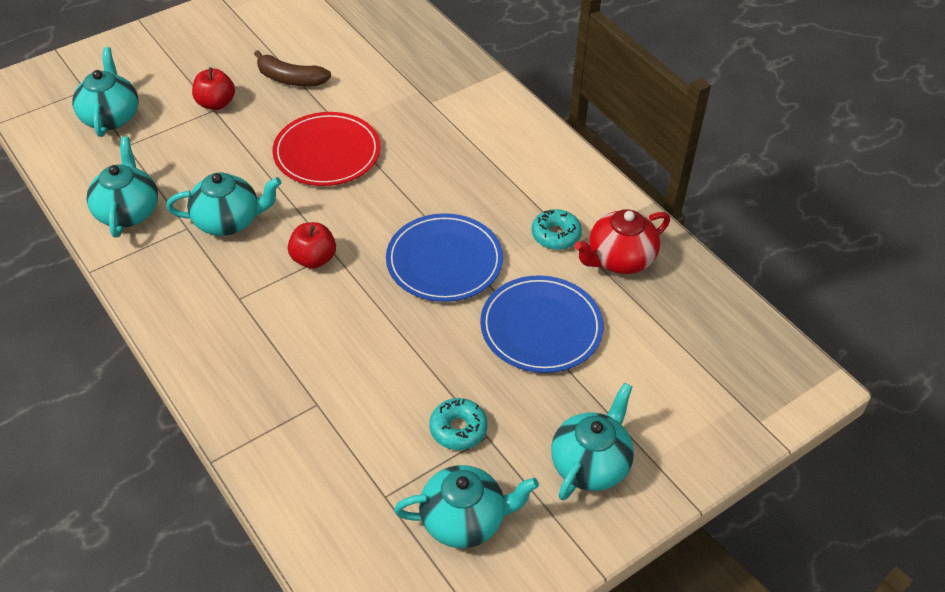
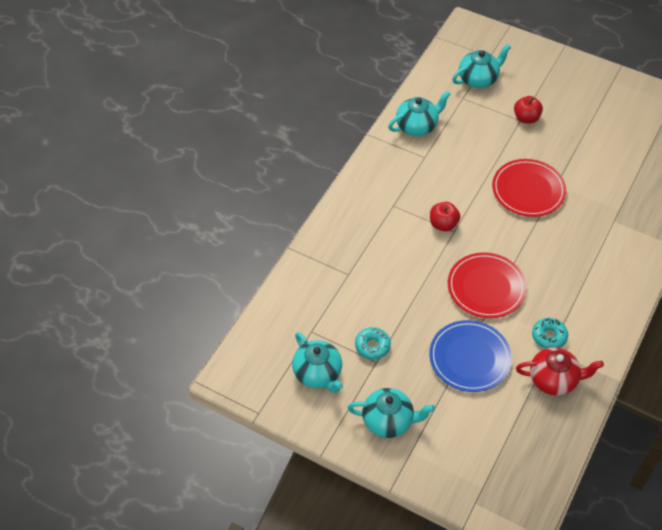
camera: 65 degrees right, 5 degrees up
(228, 221) = (442, 172): turquoise teapot -> none
(290, 79) = (575, 141): brown banana -> none
(444, 261) = (486, 287): blue plate -> red plate
(619, 259) = (554, 379): red teapot -> red teapot turned 150 degrees clockwise

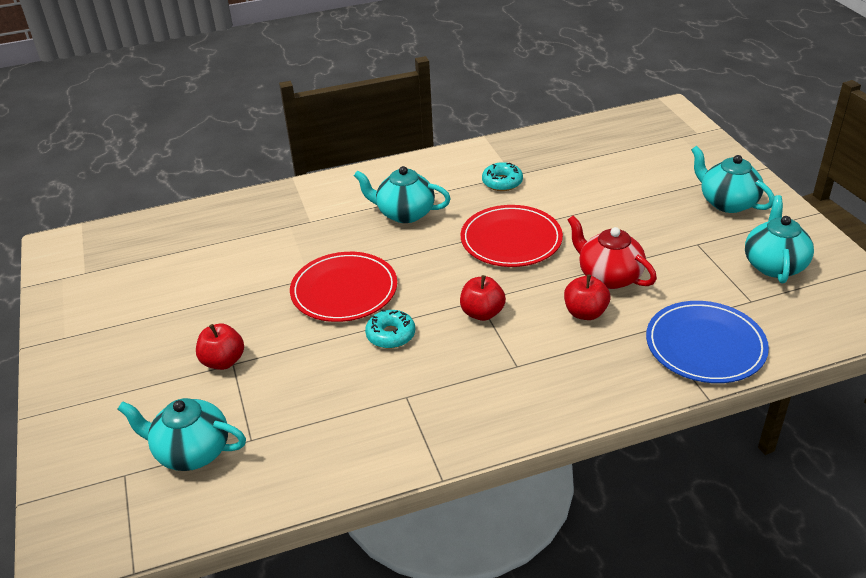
camera: 135 degrees left, 15 degrees down
(372, 346) = (689, 256): turquoise donut -> turquoise donut (391, 335)
(392, 260) = (585, 313): none -> red apple
(417, 126) = (361, 443): turquoise teapot -> turquoise teapot (404, 213)
(469, 358) = (596, 203): blue plate -> blue plate (705, 345)
(554, 379) = (537, 159): red teapot -> red teapot (608, 276)

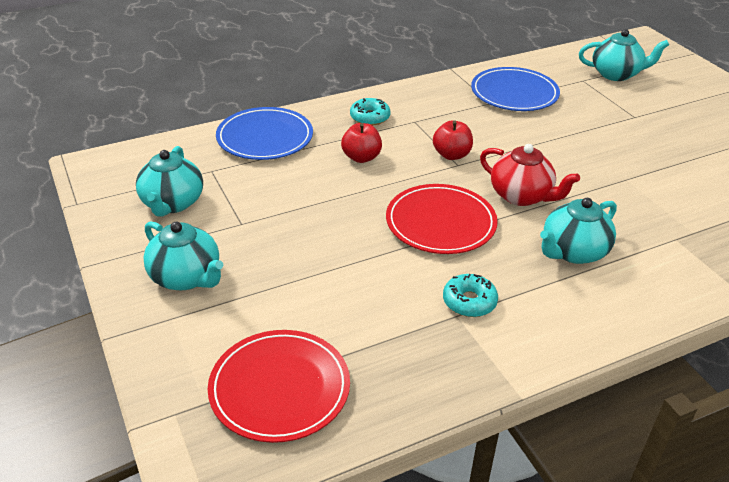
camera: 170 degrees right, 0 degrees up
(223, 361) = (643, 118): red apple -> none
(344, 290) = (585, 169): red plate -> red plate (279, 388)
(366, 414) = (514, 93): none -> blue plate
(391, 335) = (522, 137): turquoise donut -> turquoise donut (370, 117)
(404, 213) = (573, 252): turquoise teapot -> turquoise teapot turned 135 degrees clockwise
(608, 276) = (338, 188): red teapot -> red teapot (521, 196)

